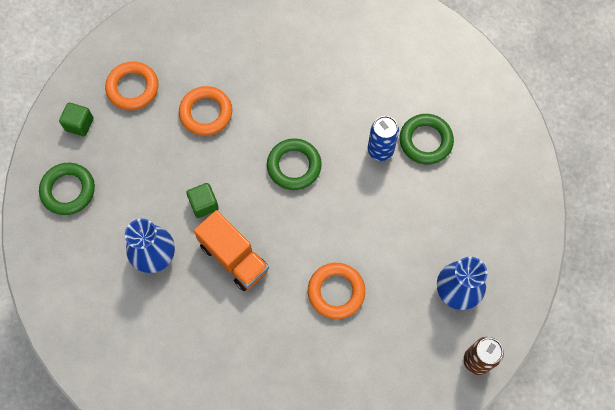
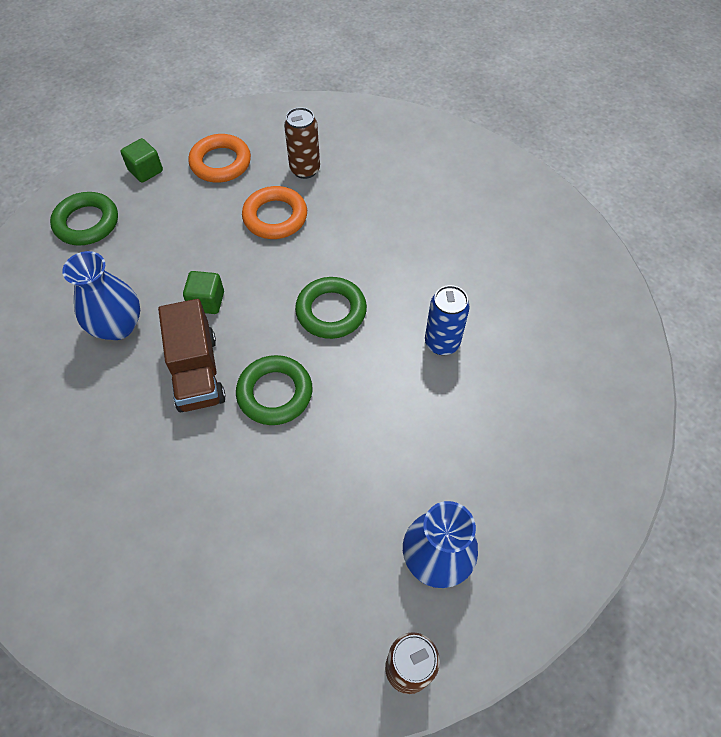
camera: 30 degrees right, 10 degrees down
(201, 62) = (305, 170): none -> brown can
(234, 257) = (197, 372): orange truck -> brown truck
(336, 292) = (284, 473): orange ring -> none
(425, 141) = (504, 359): green ring -> green ring (275, 393)

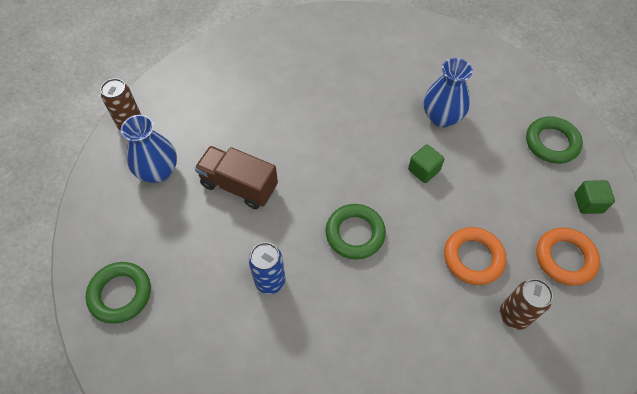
camera: 130 degrees right, 0 degrees up
(197, 372) = (372, 136): brown truck -> brown truck (239, 186)
(275, 393) = (322, 164): green ring -> green ring (120, 294)

